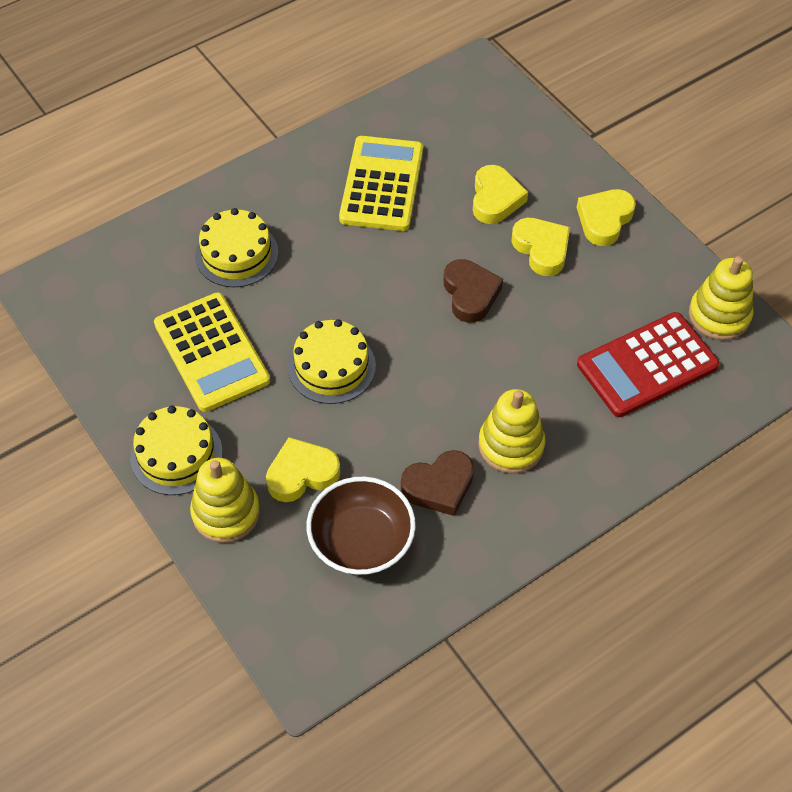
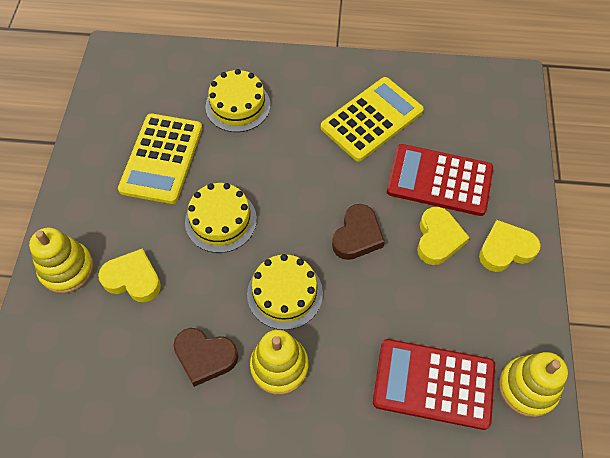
camera: 40 degrees right, 5 degrees up
(176, 454) = (78, 209): yellow cake -> yellow cake (285, 293)
(361, 541) = (121, 355): brown bowl -> none
(495, 199) = (439, 180): yellow heart -> red calculator

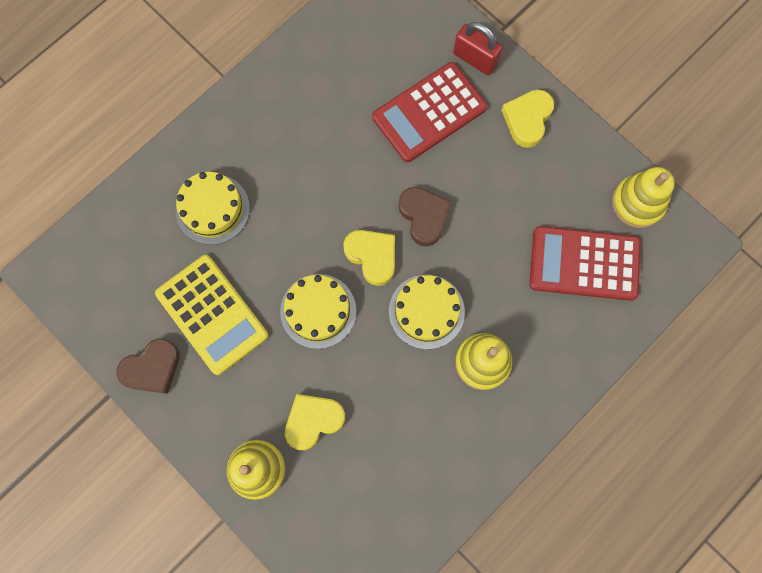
camera: 50 degrees left, 15 degrees up
(205, 357) = (429, 412): brown heart -> brown heart (152, 368)
(371, 119) = (326, 113): yellow calculator -> none
(433, 384) = (584, 264): red calculator -> red calculator turned 45 degrees clockwise
(438, 239) = (478, 159): yellow heart -> yellow heart (372, 256)
(512, 179) = (475, 59): none -> red padlock

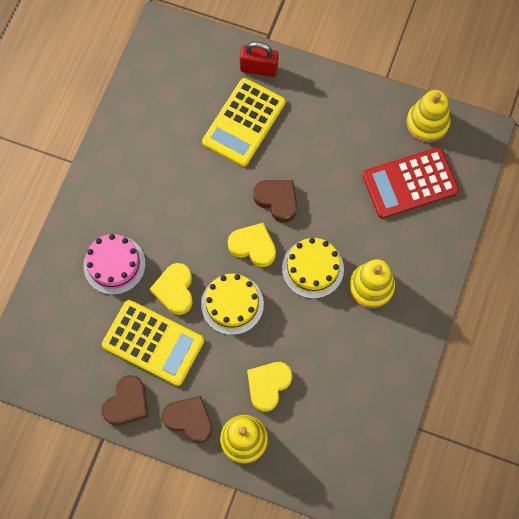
camera: 25 degrees left, 5 degrees down
(209, 418) = (189, 420): none -> brown heart
(212, 209) = (114, 265): yellow cake -> pink cake
(429, 113) = (244, 122): red calculator -> yellow calculator
(527, 119) = (319, 97): yellow heart -> yellow heart (175, 290)

